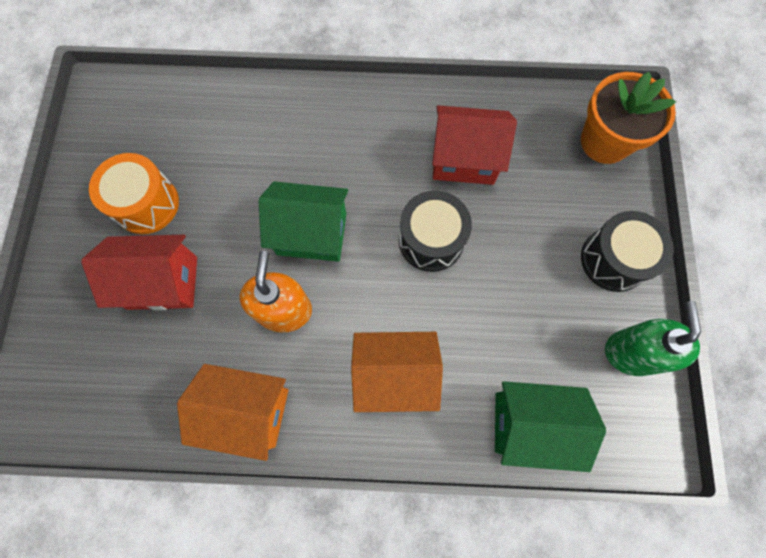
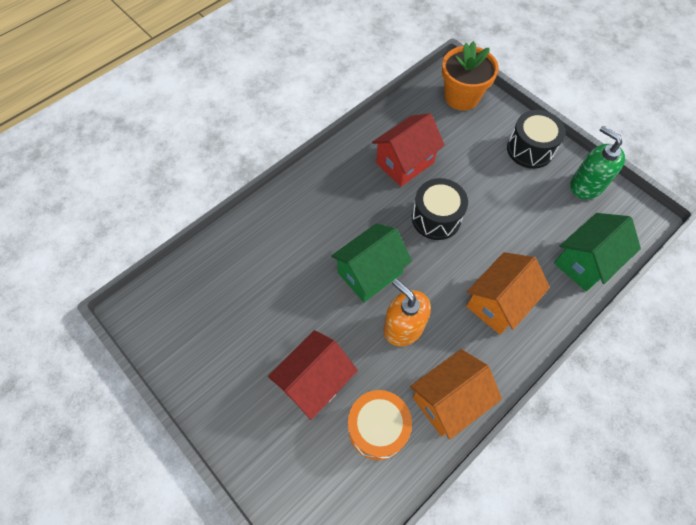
camera: 45 degrees left, 10 degrees down
(146, 204) = (250, 348): orange drum -> orange drum (377, 428)

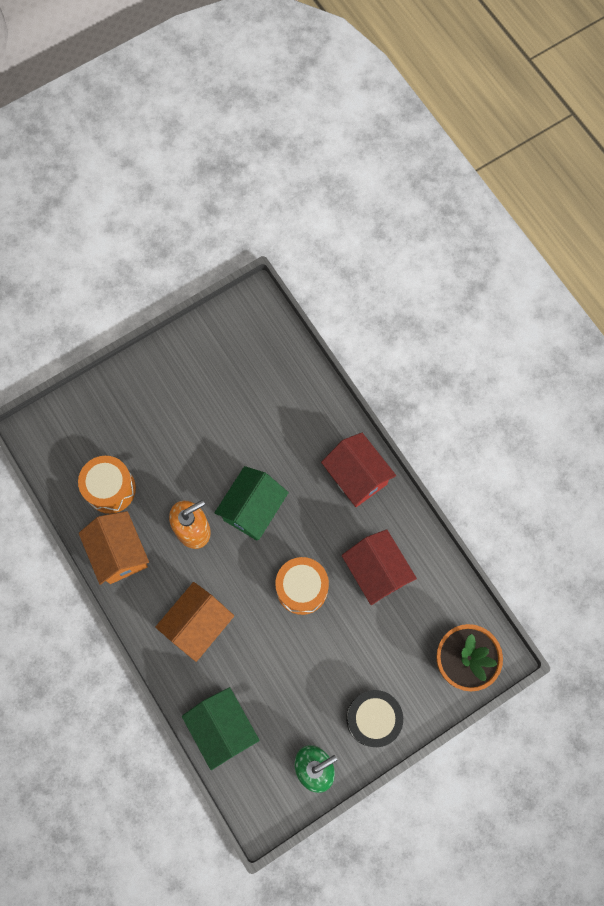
camera: 100 degrees right, 10 degrees up
(315, 382) = (160, 444): red house -> red house (356, 477)
(370, 273) = (253, 510): green house -> green house turned 60 degrees clockwise
(436, 218) = (302, 588): black drum -> orange drum
(498, 303) = (198, 625): orange house -> orange house turned 75 degrees clockwise

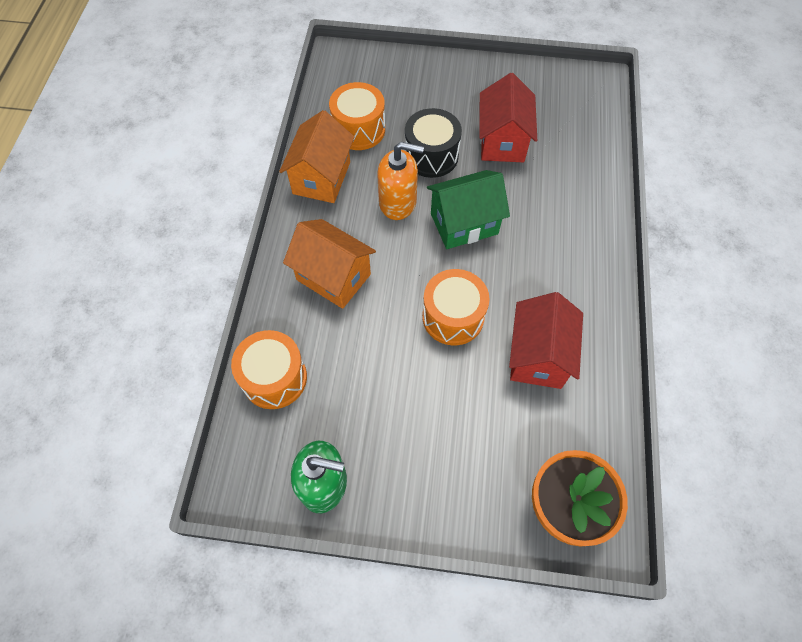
camera: 40 degrees right, 10 degrees down
(198, 625) = (333, 277): orange house -> orange house turned 45 degrees clockwise
(223, 728) = (274, 378): green house -> orange drum
(356, 477) = (584, 263): red house -> red house (502, 141)
(373, 719) = (421, 487): black drum -> black drum (431, 156)

